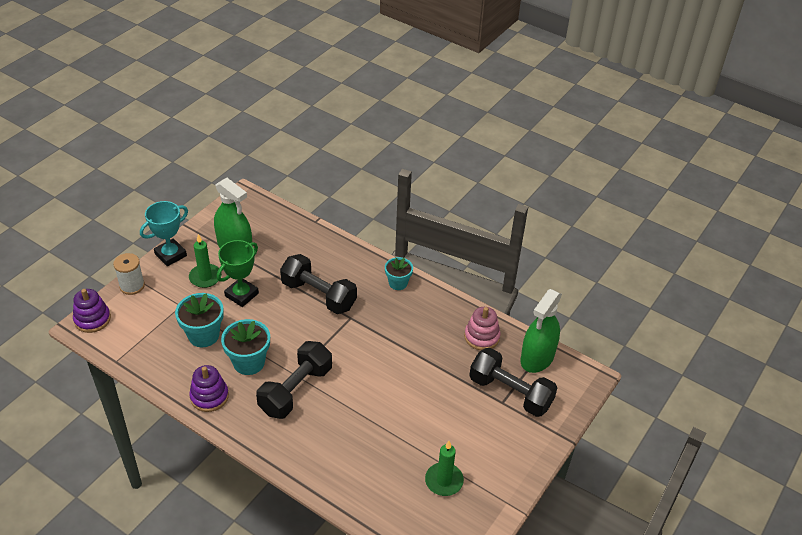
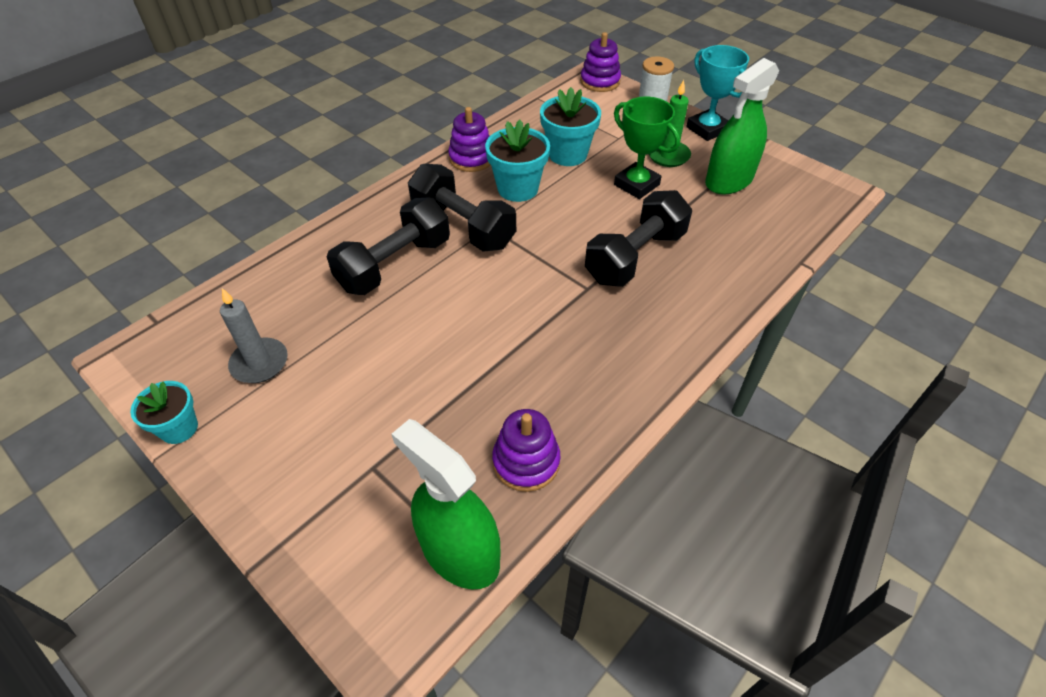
camera: 100 degrees right, 5 degrees up
(398, 283) = (663, 353): turquoise flower pot -> turquoise flower pot (179, 428)
(444, 481) = (259, 363): green candle -> grey candle
(481, 337) = (526, 461): pink stacking toy -> purple stacking toy
(510, 392) = (389, 484): black dumbbell -> black dumbbell (394, 264)

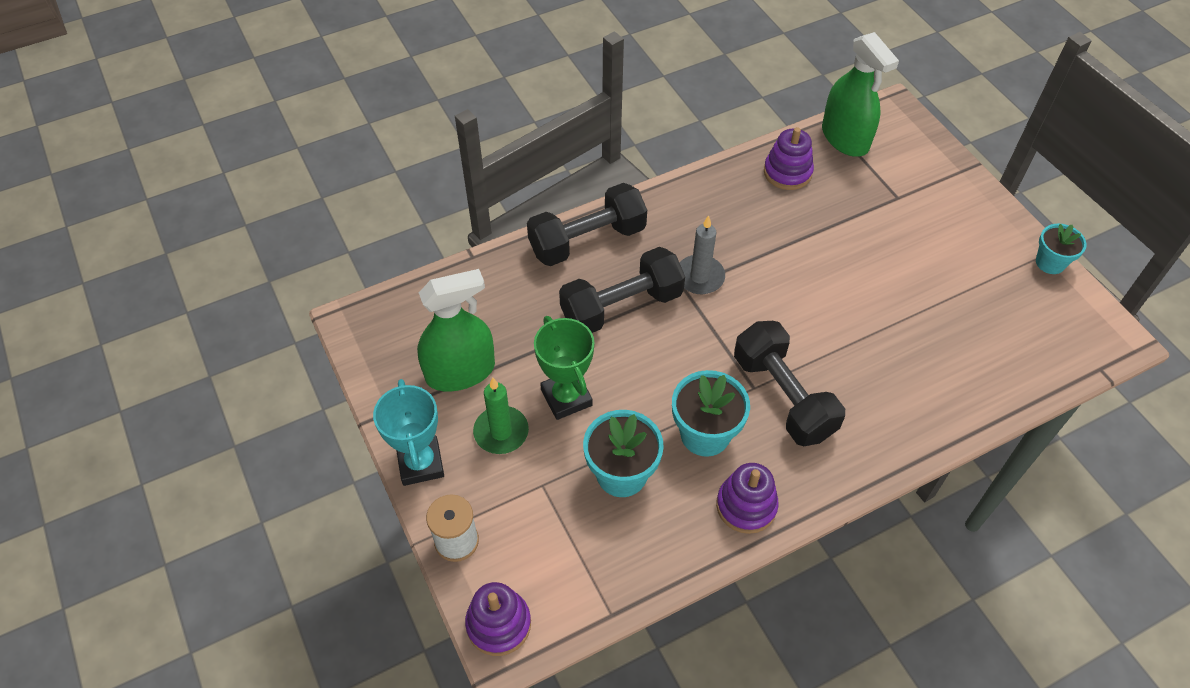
camera: 160 degrees left, 5 degrees up
(259, 363) = (992, 299): grey candle -> grey candle (699, 277)
(394, 264) = (864, 368): black dumbbell -> black dumbbell (587, 240)

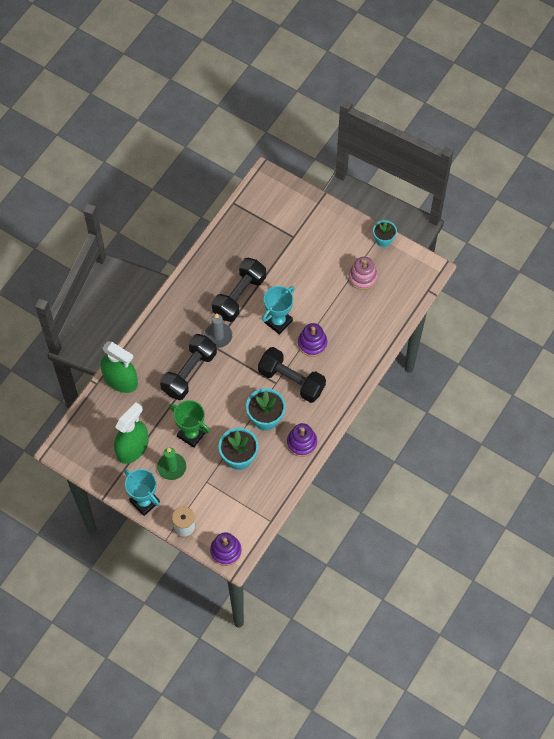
camera: 30 degrees left, 10 degrees up
(587, 240) = (149, 344): black dumbbell -> black dumbbell (239, 296)
(787, 172) = (229, 249): purple stacking toy -> purple stacking toy (312, 343)
(809, 300) = (278, 321): none -> turquoise trophy
(845, 138) = (248, 211): green spray bottle -> green spray bottle (120, 380)
(988, 299) = (362, 277): none -> pink stacking toy

